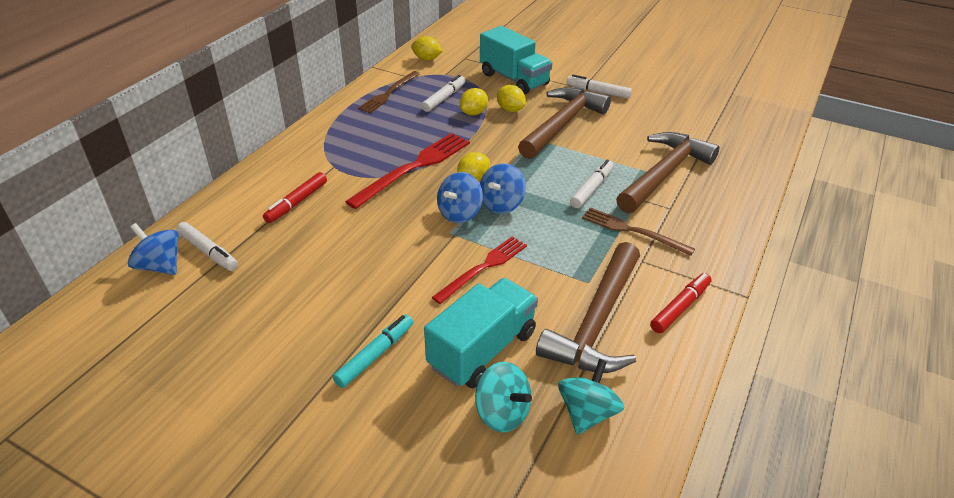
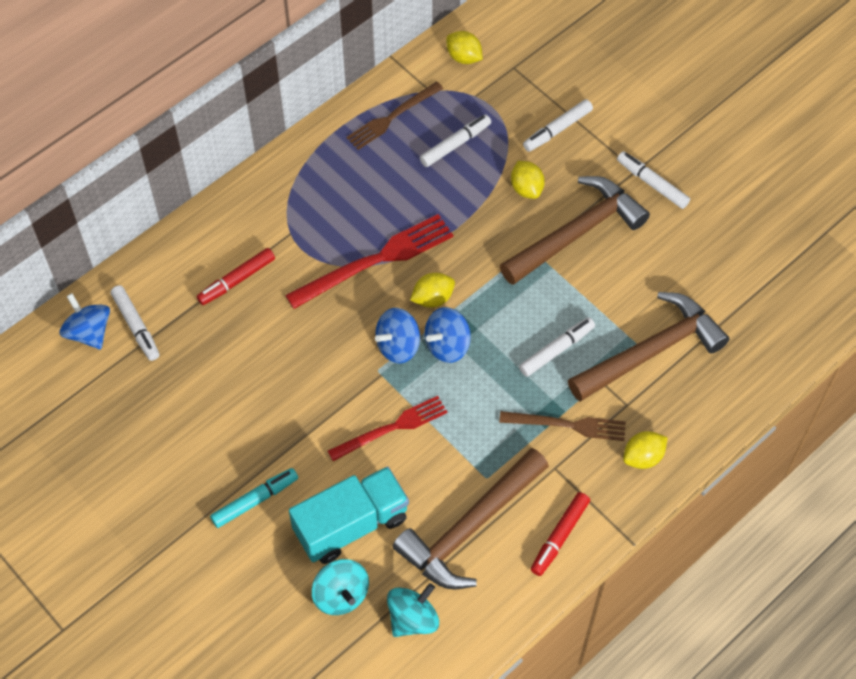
camera: 20 degrees right, 20 degrees up
(473, 113) = (480, 183): yellow lemon -> yellow lemon (643, 457)
(514, 79) = (557, 130): turquoise truck -> white marker
(632, 231) = (567, 425): brown fork -> brown fork turned 135 degrees clockwise
(680, 307) = (559, 536): red marker -> red marker turned 150 degrees clockwise

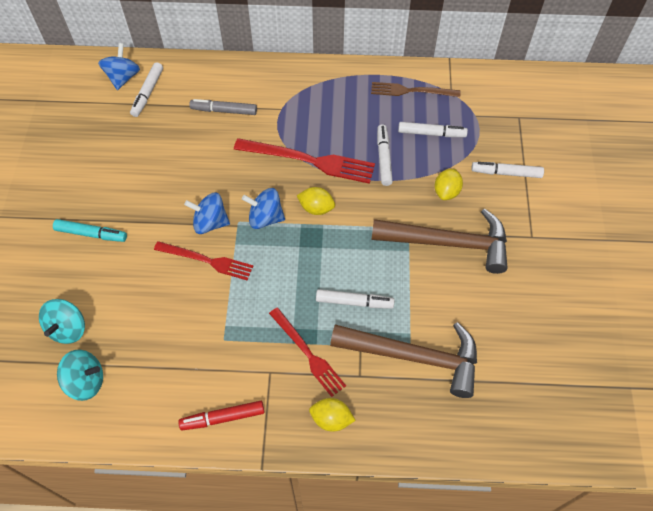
camera: 45 degrees right, 0 degrees up
(236, 280) = (224, 111): red marker -> grey marker
(351, 525) = (121, 294): turquoise truck -> none
(447, 345) = (293, 242): blue spinning top -> blue spinning top (210, 223)
(464, 57) = (493, 89): yellow lemon -> none
(470, 528) = (179, 360): brown hammer -> none
(567, 425) = (308, 353): brown fork -> red fork
(652, 183) = (534, 253): white marker -> white marker (384, 158)

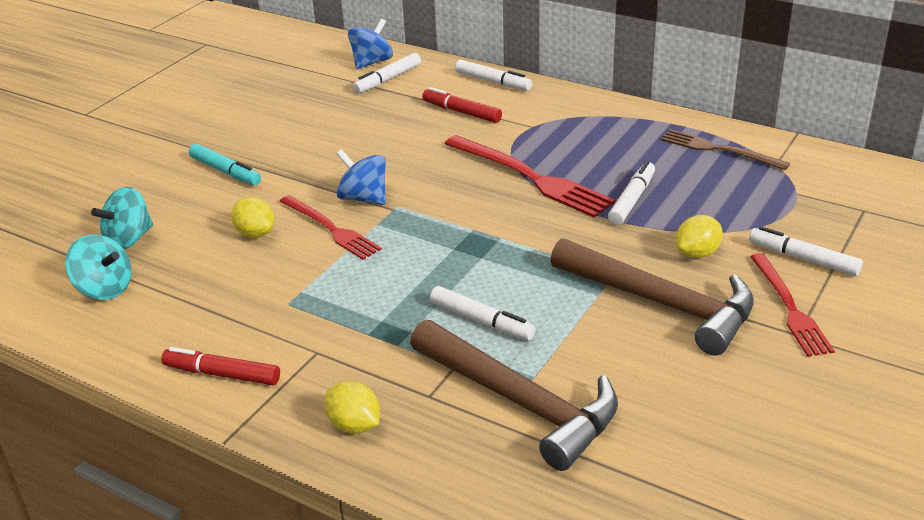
camera: 30 degrees right, 25 degrees down
(224, 111) = (462, 112): grey marker -> red marker
(265, 218) = (433, 212): blue spinning top -> none
(308, 353) = (379, 350): red fork -> red fork (789, 307)
(316, 208) = (504, 221): yellow lemon -> yellow lemon (255, 233)
(431, 133) = (717, 194): white marker -> white marker (493, 82)

